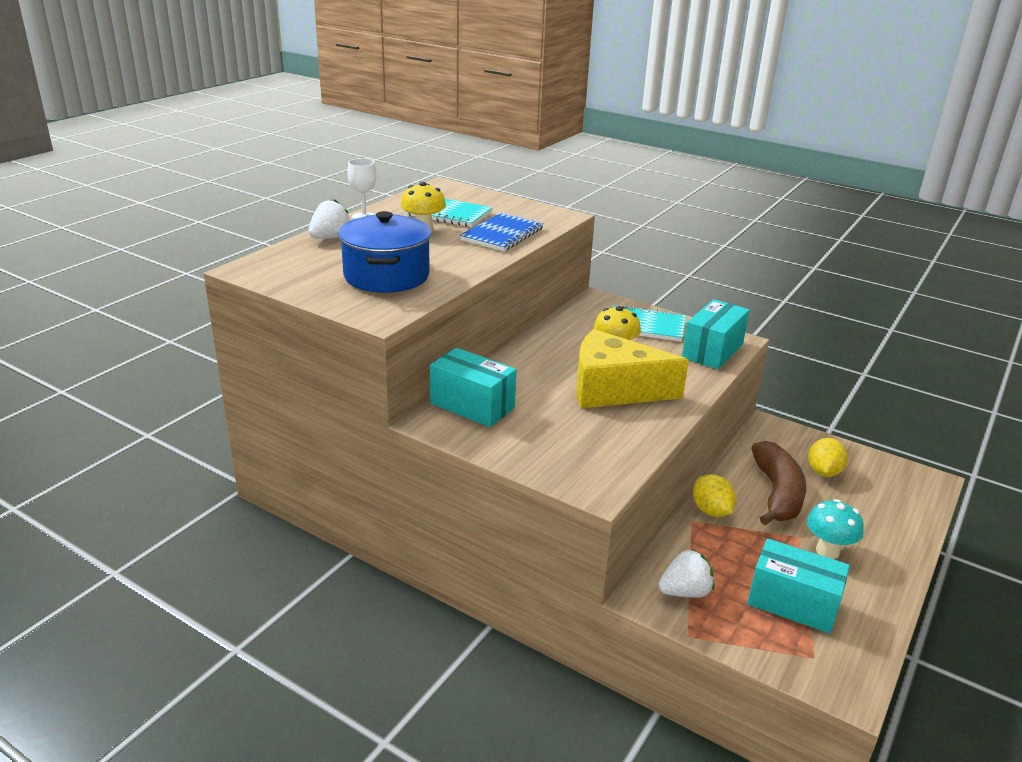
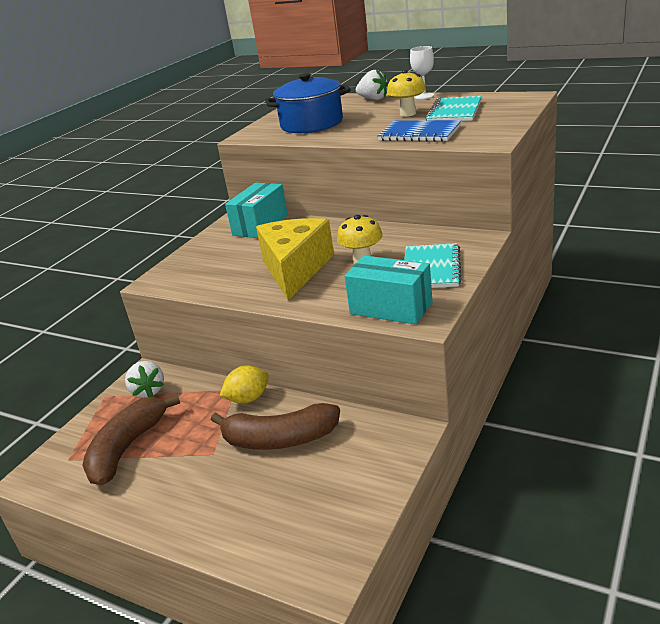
camera: 90 degrees right, 0 degrees up
(792, 603) = (127, 448): turquoise box -> brown banana
(823, 472) = (325, 475): yellow lemon -> none
(827, 551) = (191, 472): turquoise mushroom -> none

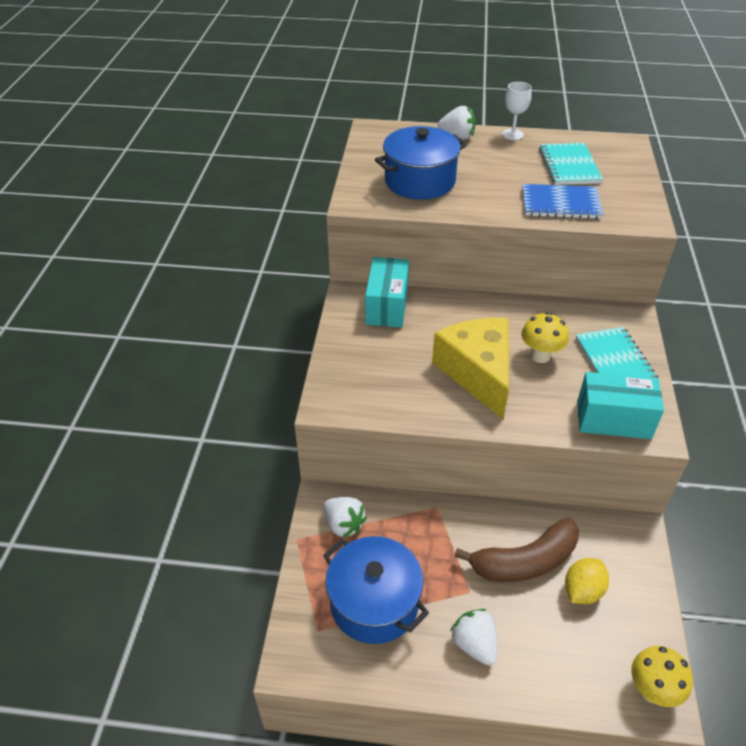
camera: 25 degrees left, 15 degrees up
(127, 448) = (374, 603): brown banana -> blue pot
(184, 492) = (474, 644): none -> white strawberry
(248, 399) = (460, 517): yellow lemon -> yellow lemon (582, 590)
(408, 114) = (519, 167): yellow mushroom -> yellow mushroom (652, 690)

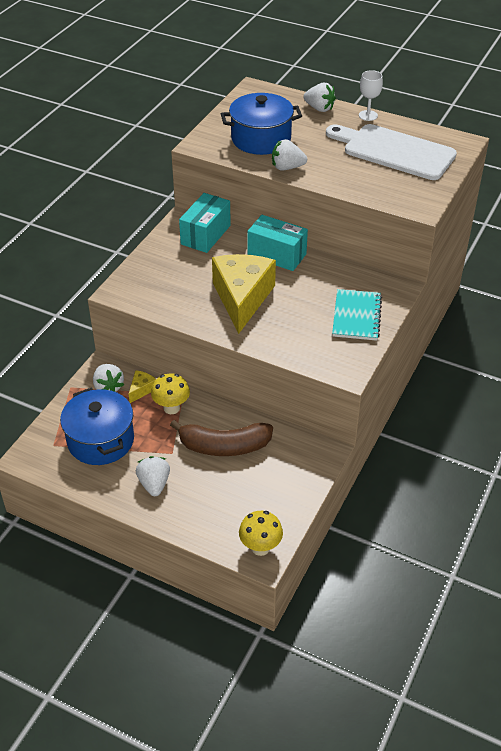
camera: 20 degrees right, 0 degrees up
(385, 516) = (142, 389): none -> yellow cheese
(472, 207) = (287, 167): none -> white strawberry
(540, 356) = (299, 298): yellow mushroom -> yellow mushroom (171, 408)
(560, 204) = (361, 180): blue notebook -> none
(569, 166) = (394, 151): turquoise notebook -> white cutting board
(582, 590) = (254, 476): yellow lemon -> none
(613, 419) = (322, 355): turquoise box -> turquoise box (277, 255)

